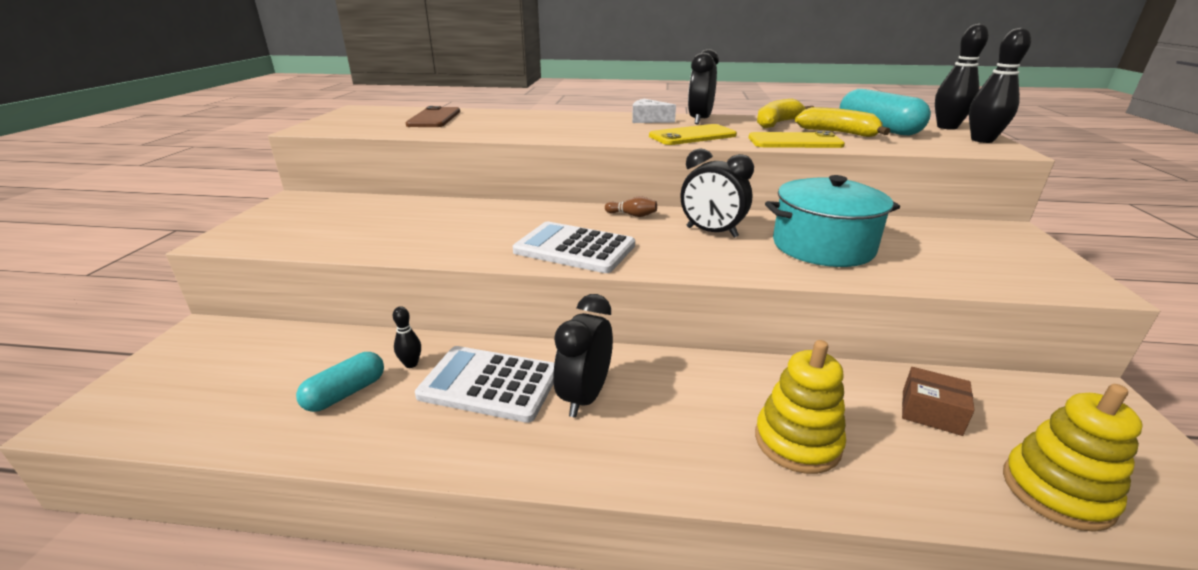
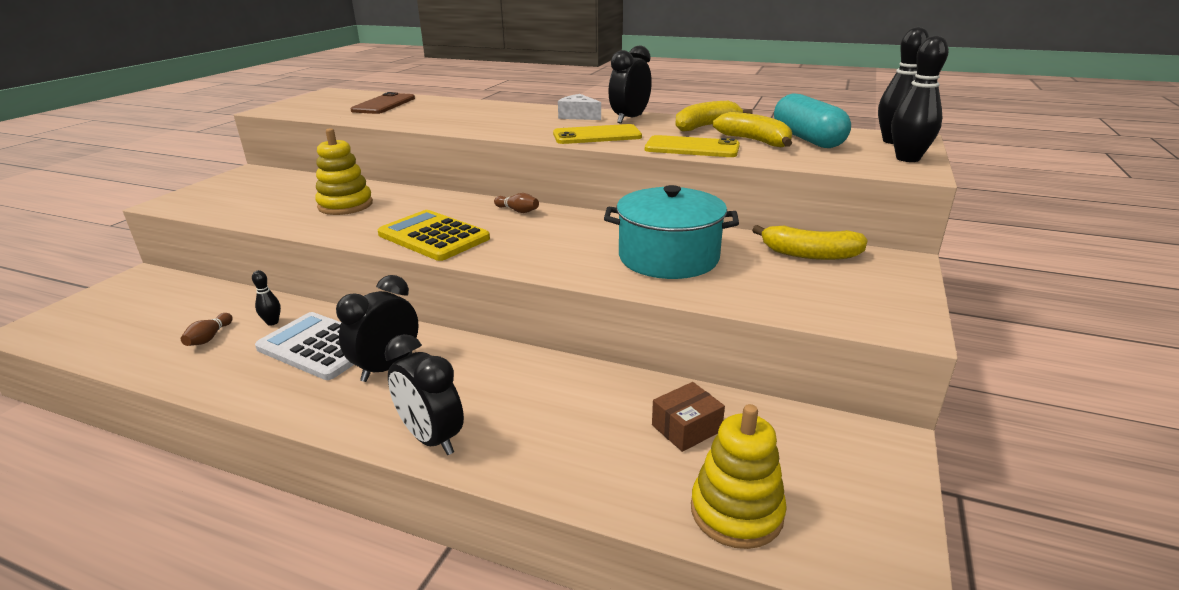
camera: 15 degrees right, 0 degrees up
(345, 393) = (209, 338): turquoise capsule -> brown bowling pin
(574, 248) = (433, 236): white calculator -> yellow calculator
(711, 232) = (574, 233): black clock -> black clock (431, 438)
(797, 442) = (534, 431): yellow stacking toy -> yellow stacking toy (345, 205)
(931, 412) = (686, 428): brown box -> brown box turned 75 degrees counterclockwise
(935, 231) = (809, 254): none -> yellow banana

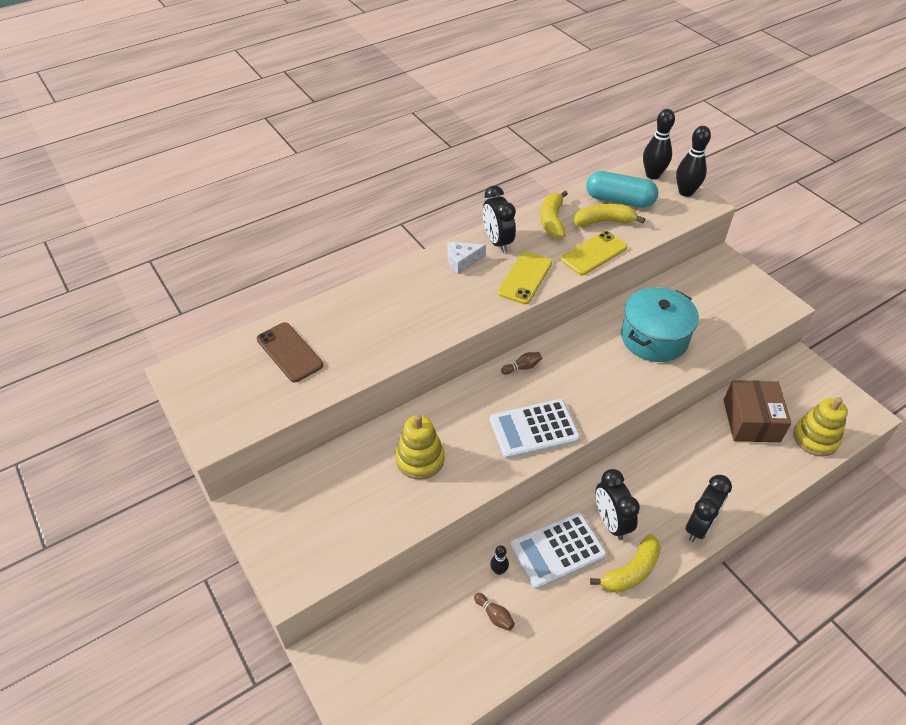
camera: 55 degrees left, 20 degrees up
(431, 438) = (699, 526): black clock -> black clock turned 45 degrees counterclockwise
(433, 236) = (534, 429): yellow calculator -> white calculator
(686, 428) = (751, 420): brown box -> brown box, size x1.78
(809, 254) = (692, 284): yellow banana -> yellow banana (631, 571)

